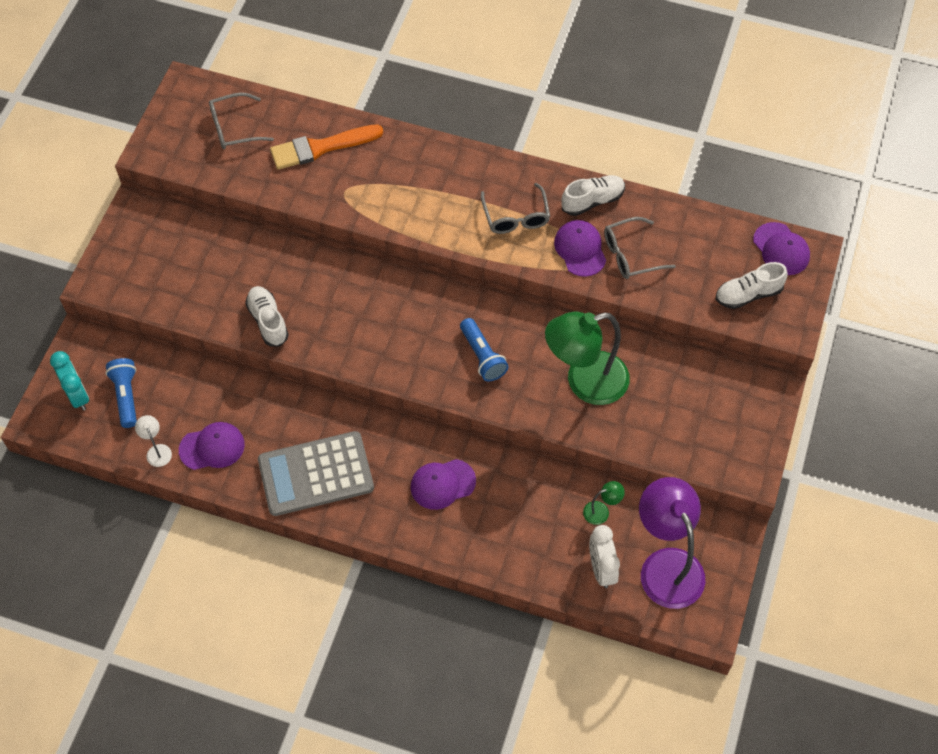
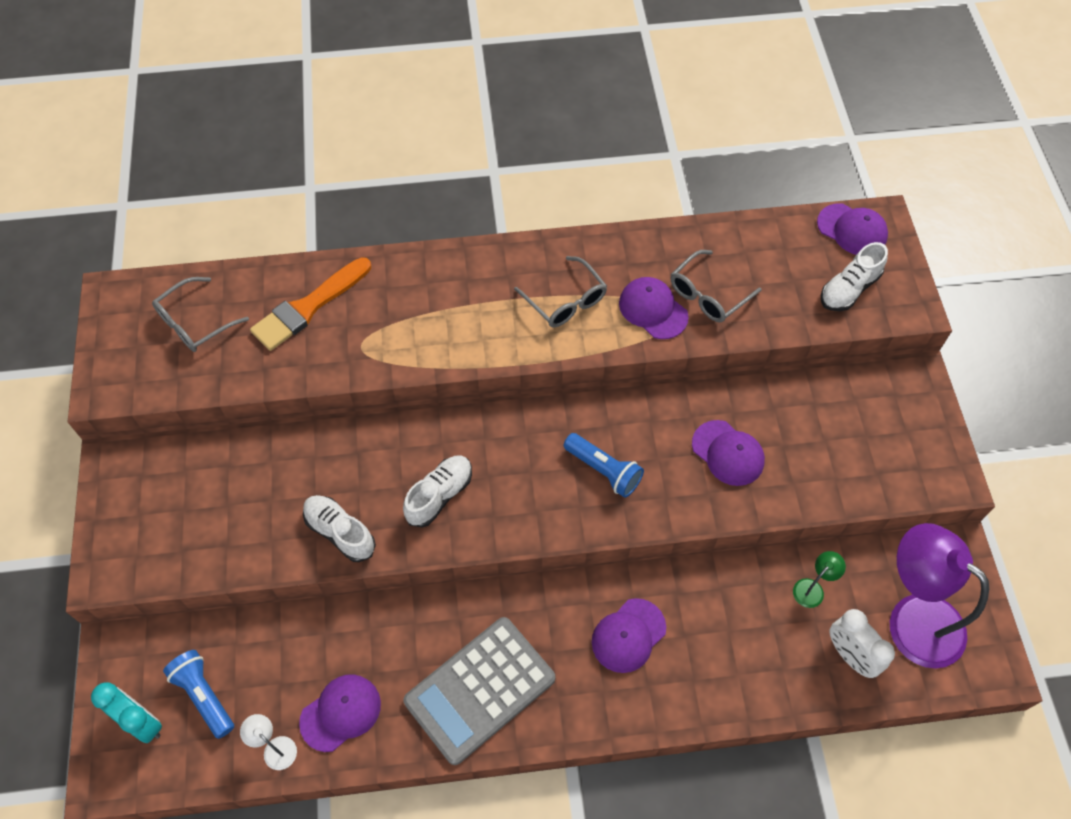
camera: 25 degrees left, 0 degrees up
(585, 382) = (728, 453): green lamp -> purple cap
(592, 201) = (636, 253): white shoe -> white shoe (440, 495)

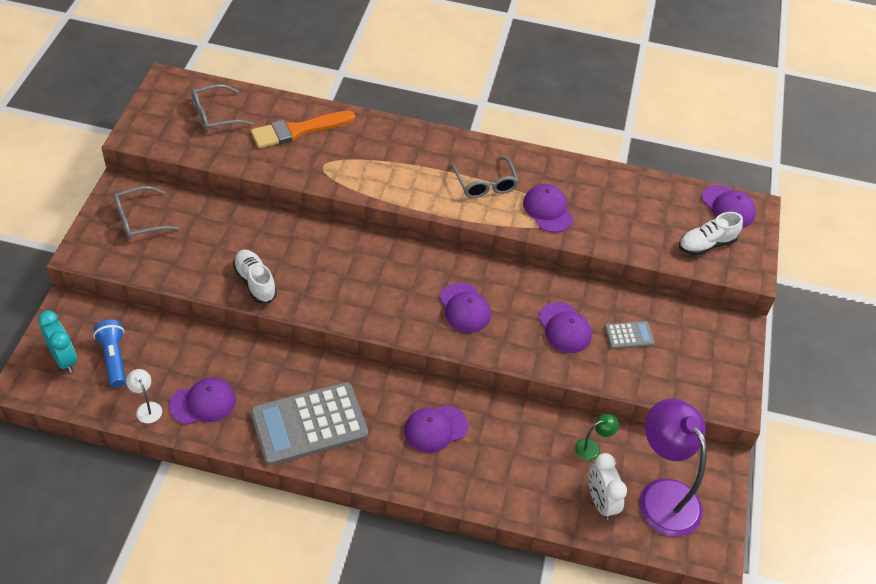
camera: 15 degrees right, 10 degrees down
(440, 495) = (337, 283): white shoe -> none
(604, 470) = (465, 308): blue flashlight -> purple cap
(708, 295) = (594, 214): grey glasses -> grey glasses (139, 220)
(803, 435) = (629, 335): none -> grey calculator

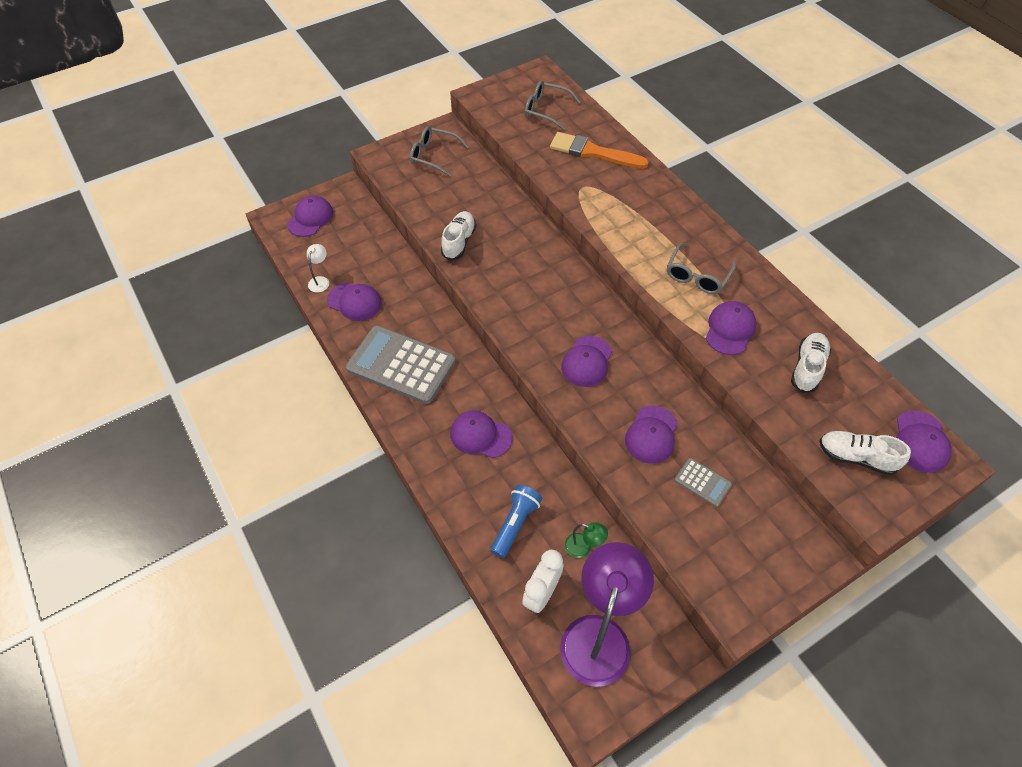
camera: 50 degrees right, 5 degrees up
(64, 359) = (310, 218): turquoise clock -> purple cap
(114, 358) = (337, 237): blue flashlight -> blue flashlight (515, 524)
(621, 204) = (807, 368): none -> white shoe

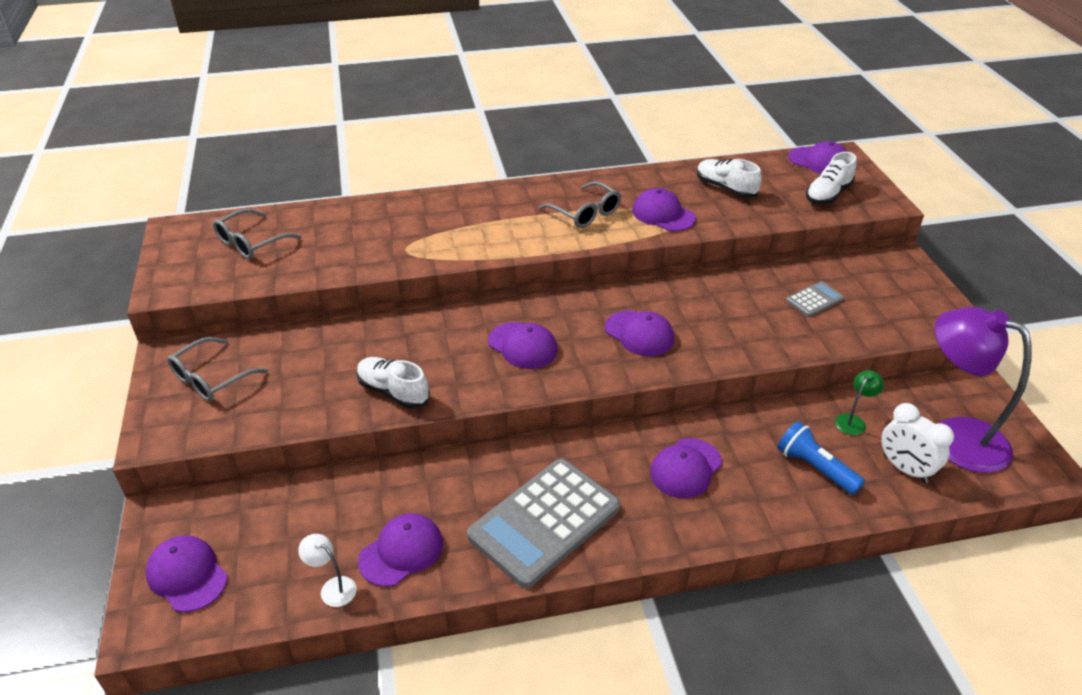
camera: 70 degrees left, 15 degrees down
(593, 152) = (355, 228): orange brush -> none
(651, 435) = (750, 315): purple cap -> purple cap (522, 346)

